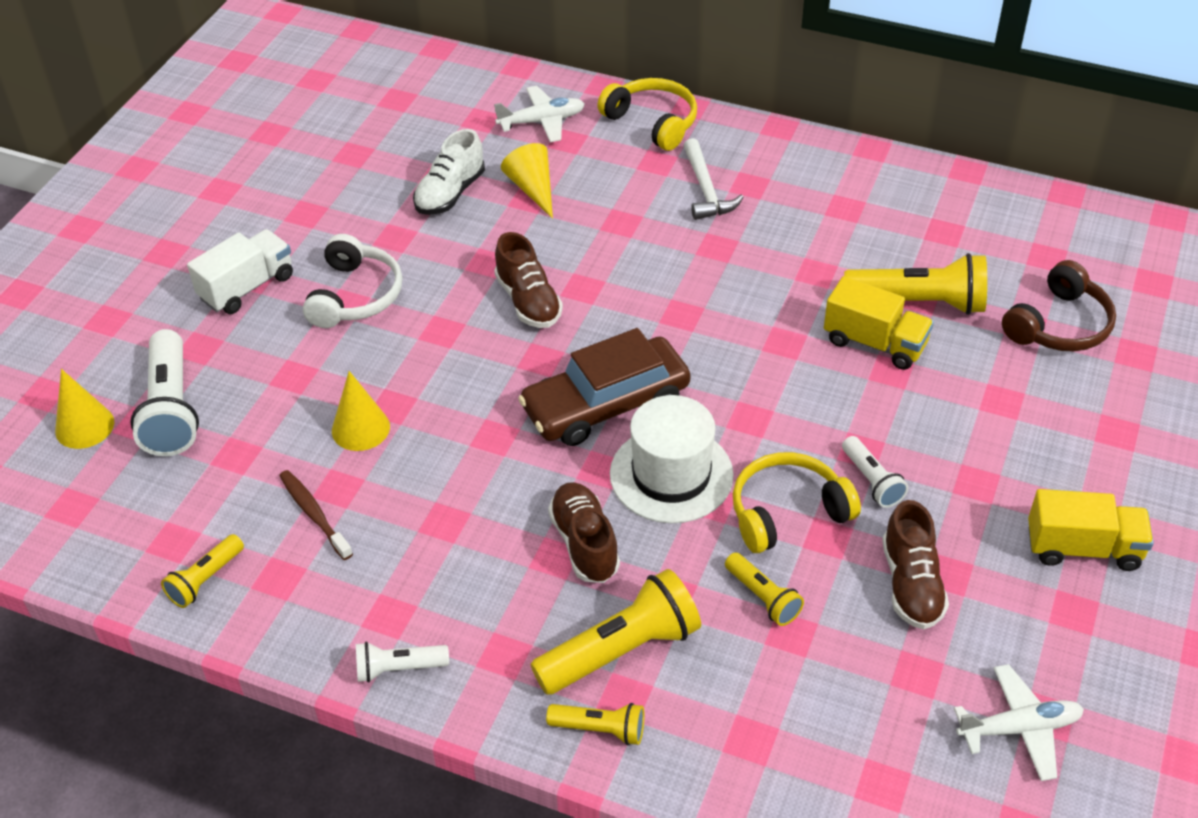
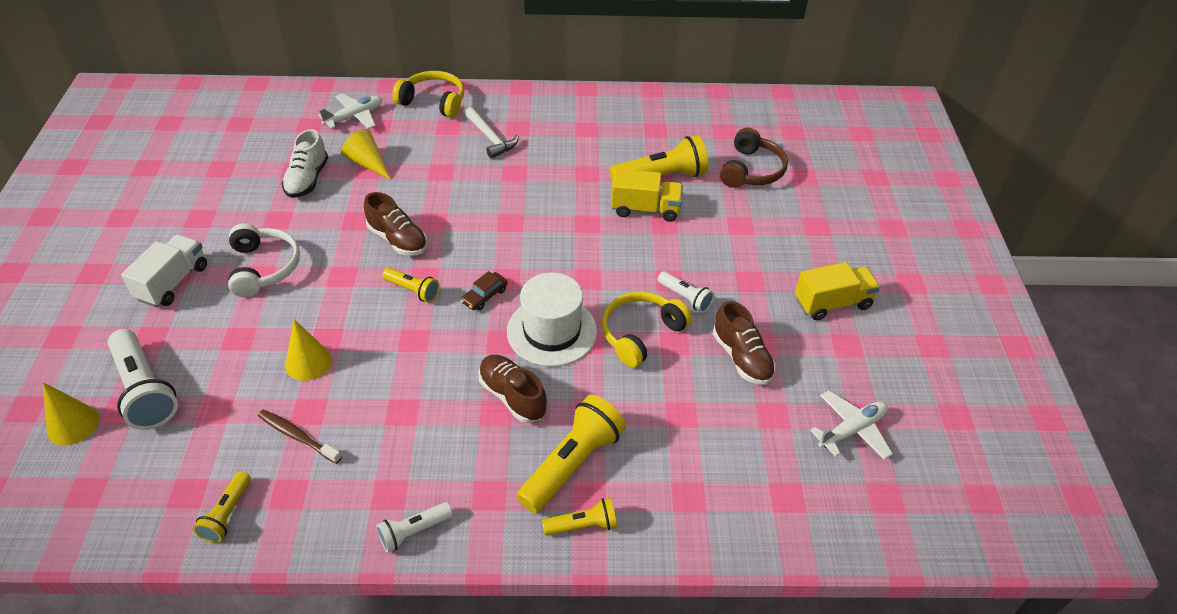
camera: 25 degrees left, 0 degrees up
(605, 404) = (484, 296): brown car -> brown car, size x0.41
(763, 598) = (651, 396): yellow flashlight -> yellow flashlight (413, 290)

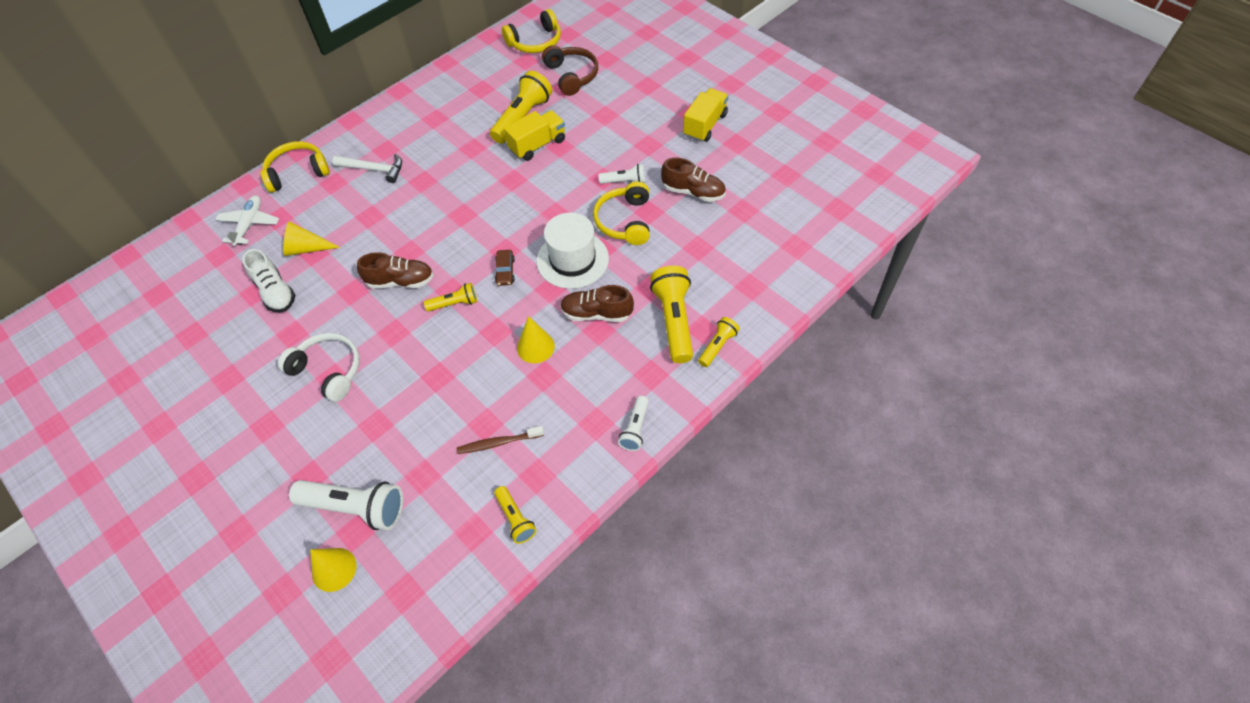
camera: 40 degrees left, 10 degrees up
(173, 283) = (273, 432): white truck -> none
(308, 362) = (445, 399): yellow cone -> yellow cone (535, 347)
(753, 120) = (535, 42): none -> yellow headphones
(851, 430) = (788, 187): white plane -> none

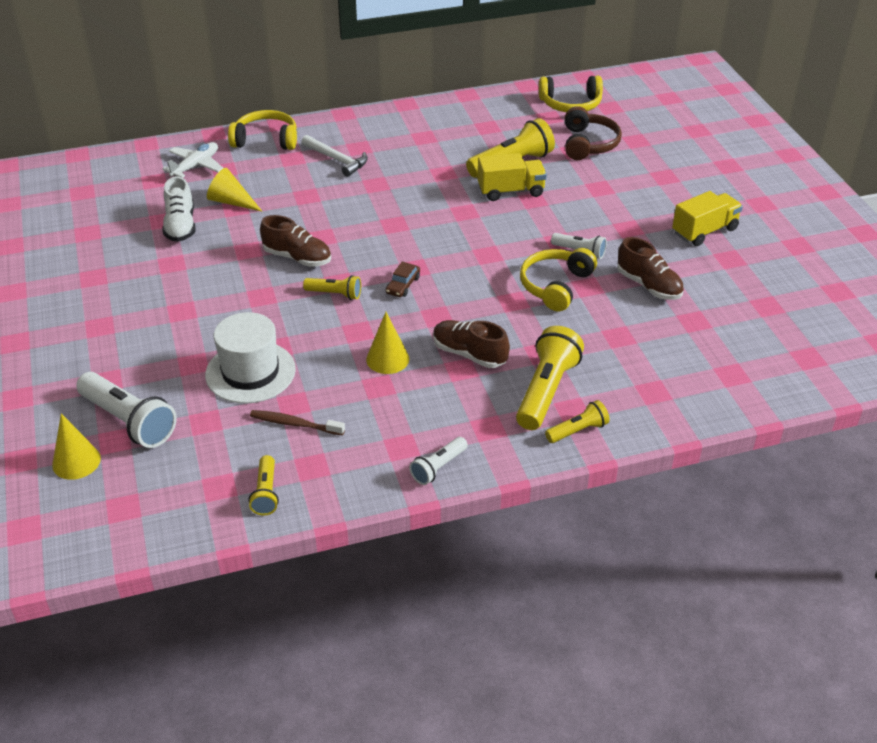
camera: 25 degrees right, 15 degrees down
(328, 370) = (182, 304): white headphones -> none
(572, 259) = (477, 299): white hat -> white hat (250, 372)

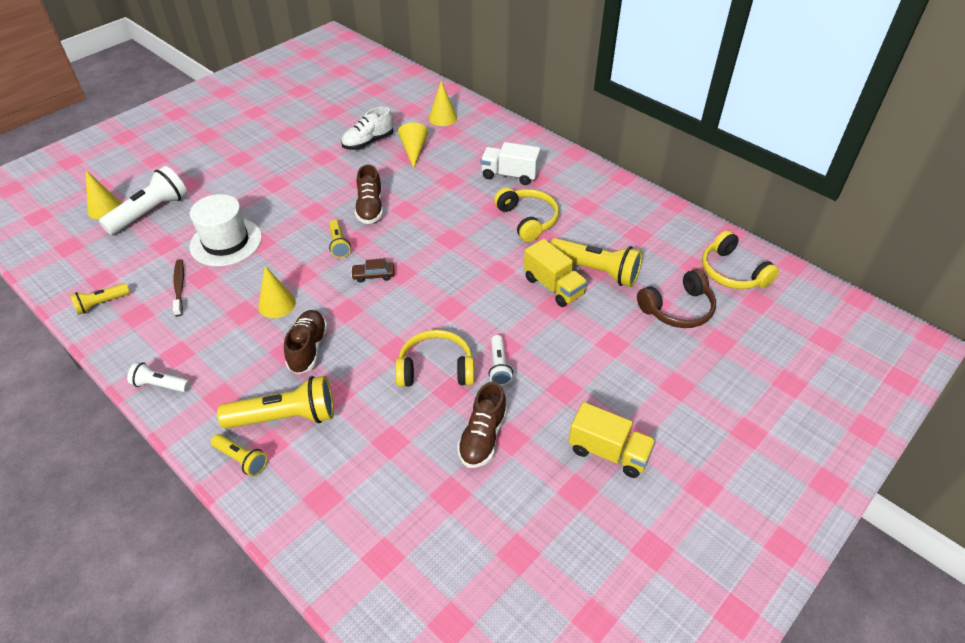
camera: 60 degrees right, 5 degrees up
(129, 421) = (151, 212): white flashlight -> white flashlight turned 150 degrees counterclockwise
(195, 166) = (442, 118): white plane -> yellow cone
(266, 140) = (503, 132): yellow headphones -> yellow headphones (527, 220)
(337, 160) = (509, 175): white hammer -> white truck

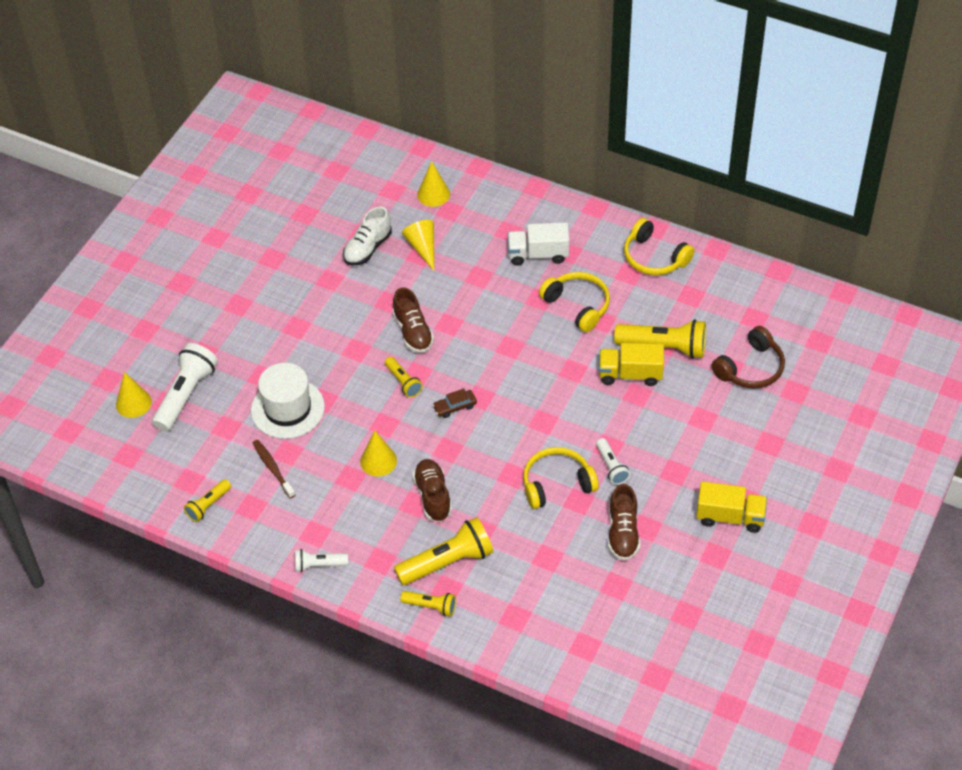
camera: 15 degrees left, 5 degrees up
(553, 286) = (630, 374): yellow truck -> yellow truck turned 150 degrees clockwise
(732, 272) = (790, 316): yellow headphones -> yellow headphones (654, 257)

